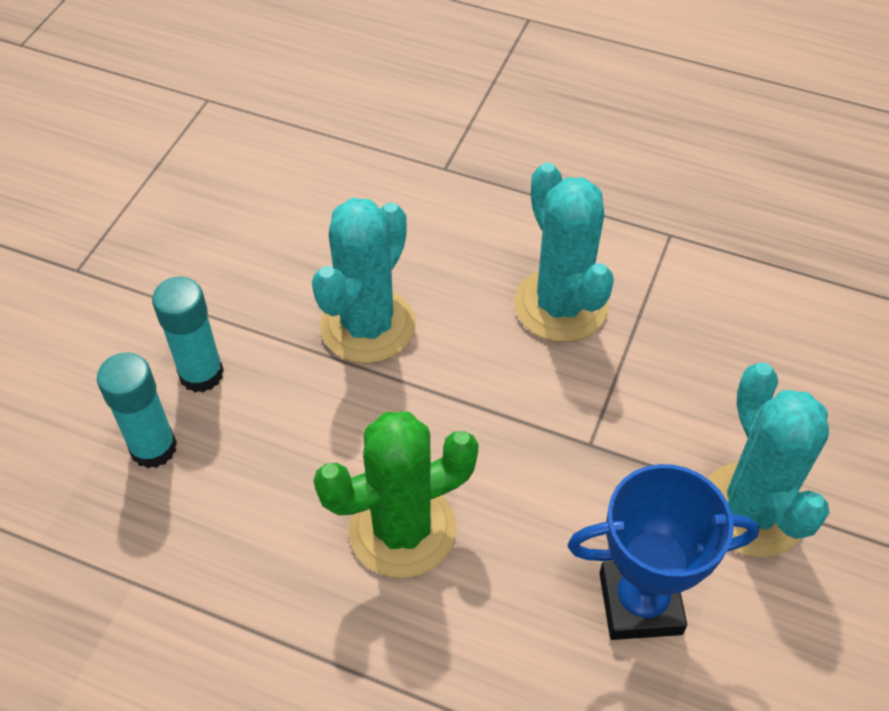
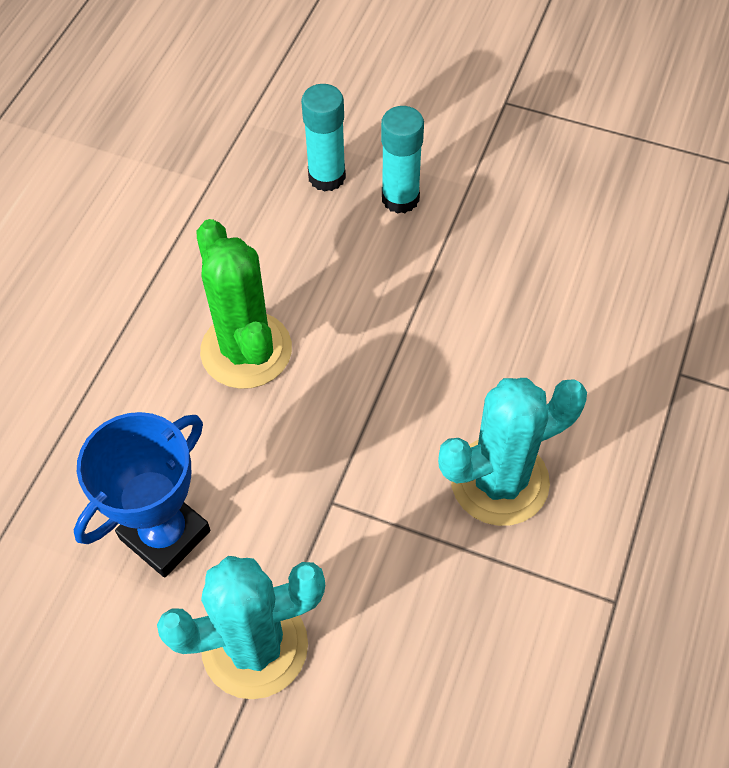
camera: 90 degrees right, 5 degrees up
(368, 326) = (460, 314): turquoise cactus -> none
(640, 603) = (165, 534): blue trophy -> blue trophy turned 45 degrees clockwise

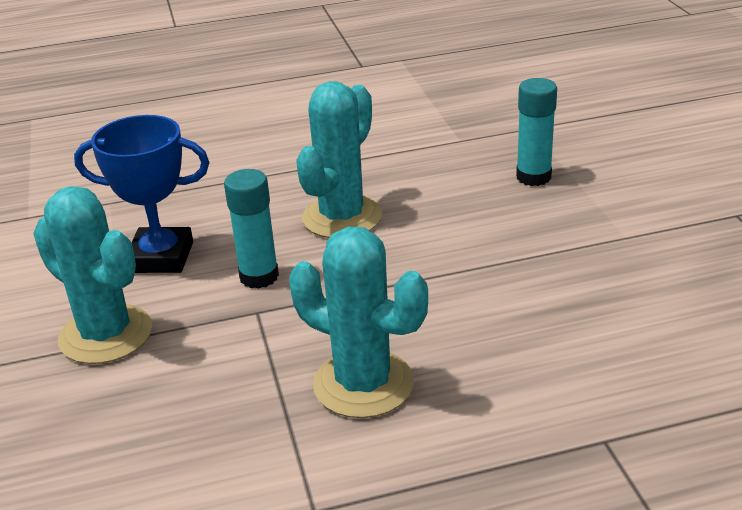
camera: 55 degrees right, 25 degrees down
(246, 350) = (342, 217): green cactus -> turquoise cactus
(400, 198) = (563, 214): turquoise glue stick -> turquoise glue stick (259, 277)

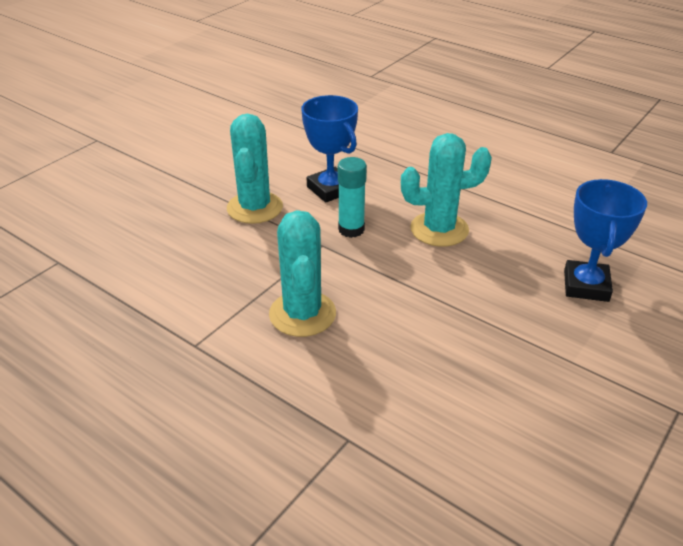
camera: 50 degrees right, 5 degrees up
(533, 177) = (586, 286): turquoise glue stick -> blue trophy

